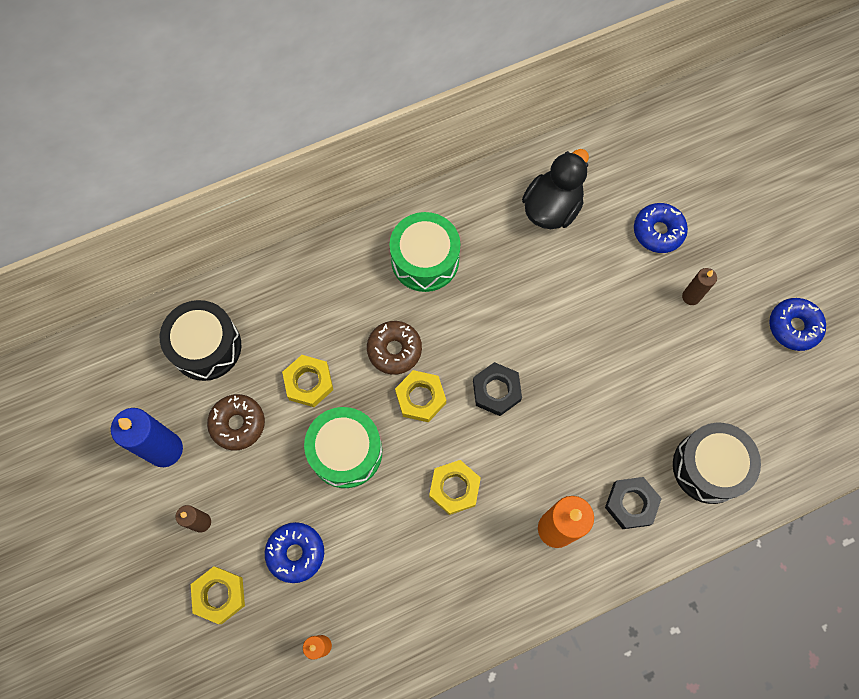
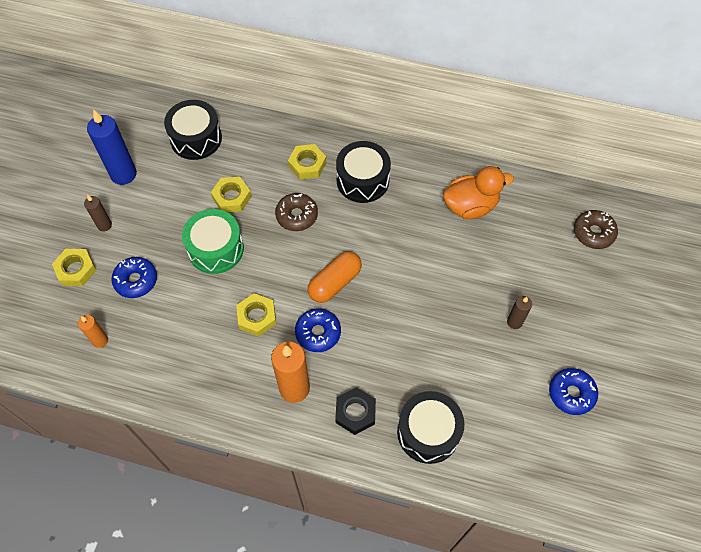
camera: 40 degrees right, 10 degrees down
(238, 424) = (173, 190): brown donut -> brown donut (593, 233)
(420, 398) = (286, 252): yellow nut -> yellow nut (307, 164)
(425, 260) = (362, 180): green drum -> black drum
(496, 391) = (335, 283): black nut -> orange capsule
(552, 208) = (470, 206): black duck -> orange duck
(658, 231) = (529, 268): blue donut -> blue donut (318, 333)

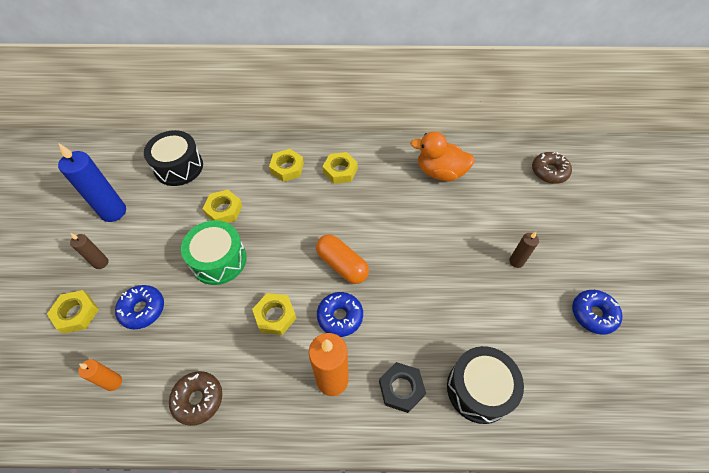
camera: 15 degrees left, 5 degrees down
(297, 216) = (289, 213): brown donut -> brown donut (198, 399)
(335, 283) = (342, 265): orange capsule -> orange capsule turned 75 degrees counterclockwise
(362, 180) = (340, 171): black drum -> yellow nut
(470, 206) = (440, 172): orange duck -> orange duck turned 135 degrees counterclockwise

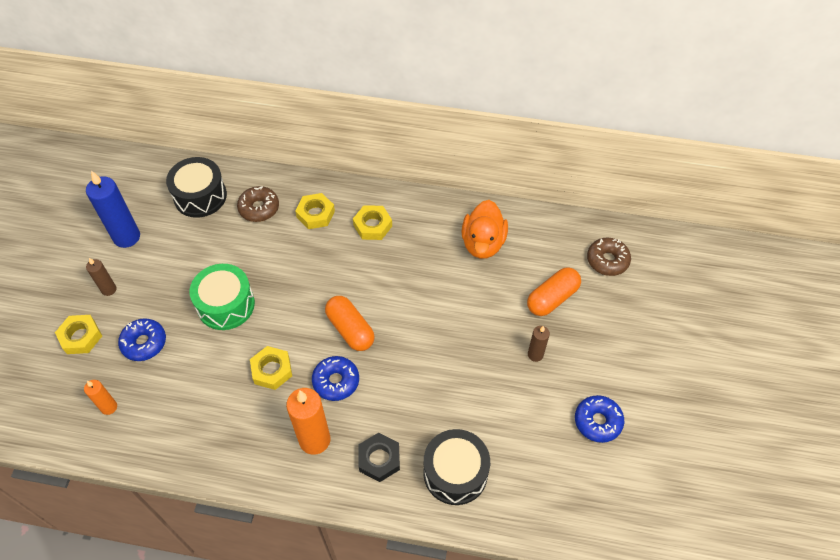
camera: 10 degrees right, 0 degrees up
(198, 399) = (185, 436): brown donut -> brown donut (259, 208)
(224, 210) = (240, 252): yellow nut -> none
(440, 172) = (483, 243): orange duck -> orange duck turned 105 degrees counterclockwise
(514, 210) = (552, 298): none -> orange capsule

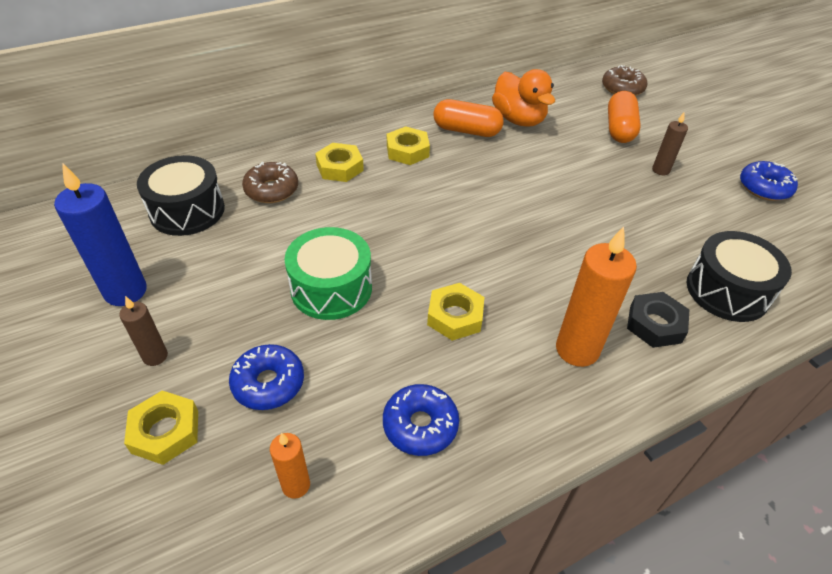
camera: 40 degrees left, 10 degrees down
(336, 381) = (531, 286): blue donut -> blue donut (420, 425)
(350, 329) = (489, 237): orange capsule -> orange capsule (467, 130)

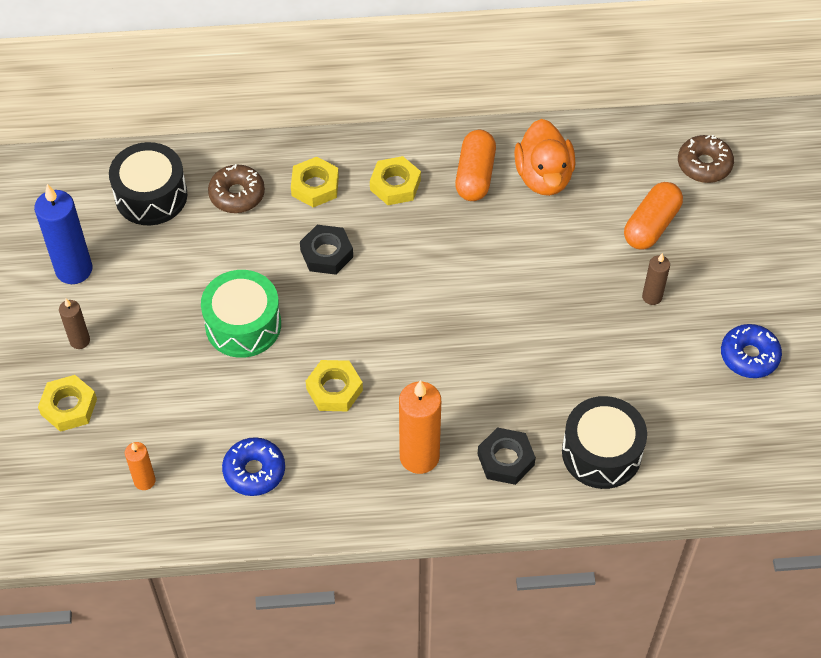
camera: 25 degrees right, 10 degrees up
(268, 383) = (156, 395): blue donut -> none
(379, 211) = (326, 253): none -> black nut
(467, 130) = (475, 175): orange capsule -> orange capsule turned 60 degrees clockwise

